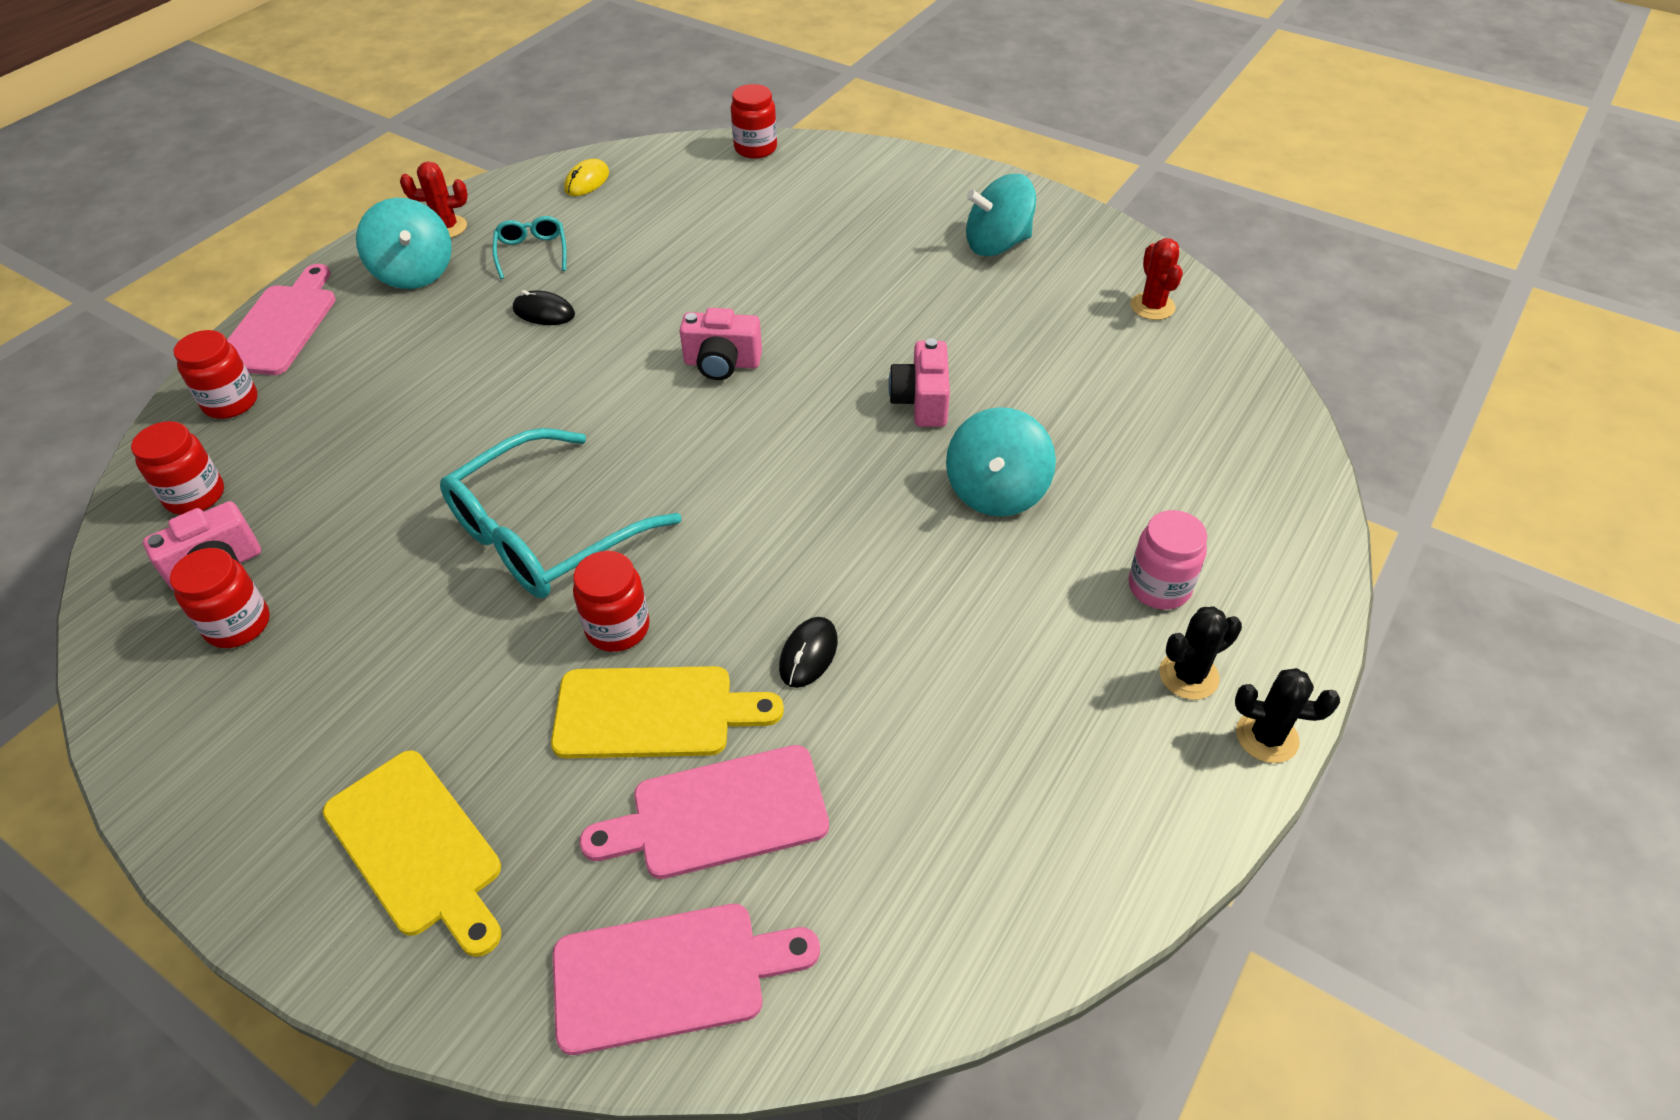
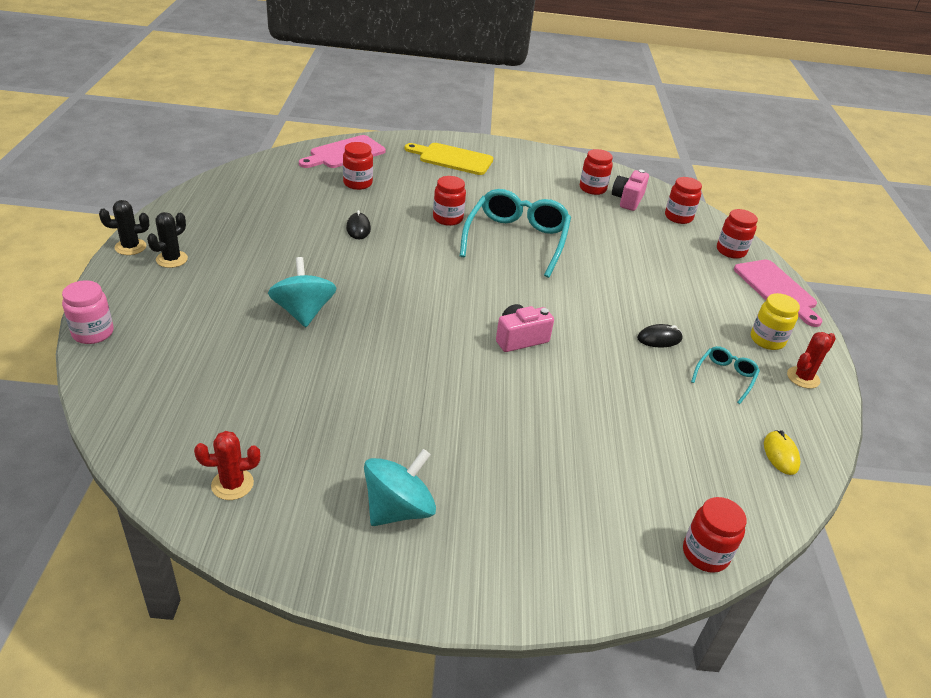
camera: 145 degrees right, 10 degrees down
(414, 273) = (767, 340): turquoise spinning top -> yellow jar
(532, 252) = (725, 377): turquoise glasses -> turquoise glasses turned 105 degrees counterclockwise
(653, 713) = (407, 200): yellow cutting board -> none
(720, 814) = (357, 183): pink cutting board -> red jar
(921, 401) = (378, 350): pink camera -> none
(1152, 306) = (232, 484): red cactus -> red cactus turned 60 degrees counterclockwise
(1159, 587) = (193, 290): pink jar -> pink jar (93, 333)

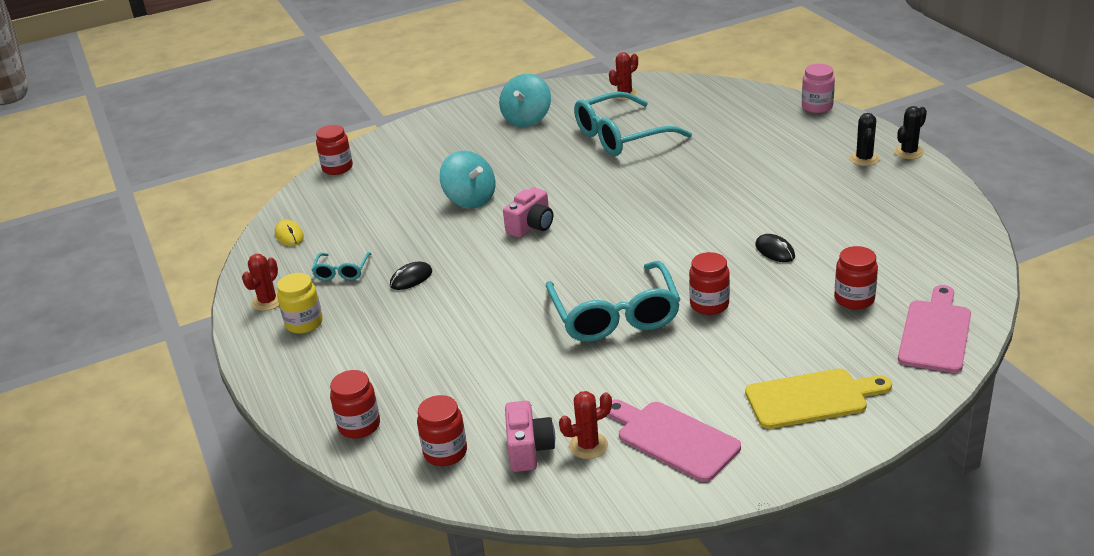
camera: 160 degrees right, 5 degrees down
(303, 312) = (712, 172): turquoise spinning top -> turquoise spinning top (470, 199)
(325, 406) = (621, 136): none -> turquoise glasses
(592, 189) = (588, 445): red jar -> red cactus
(776, 289) = (295, 392): pink cutting board -> pink cutting board (673, 439)

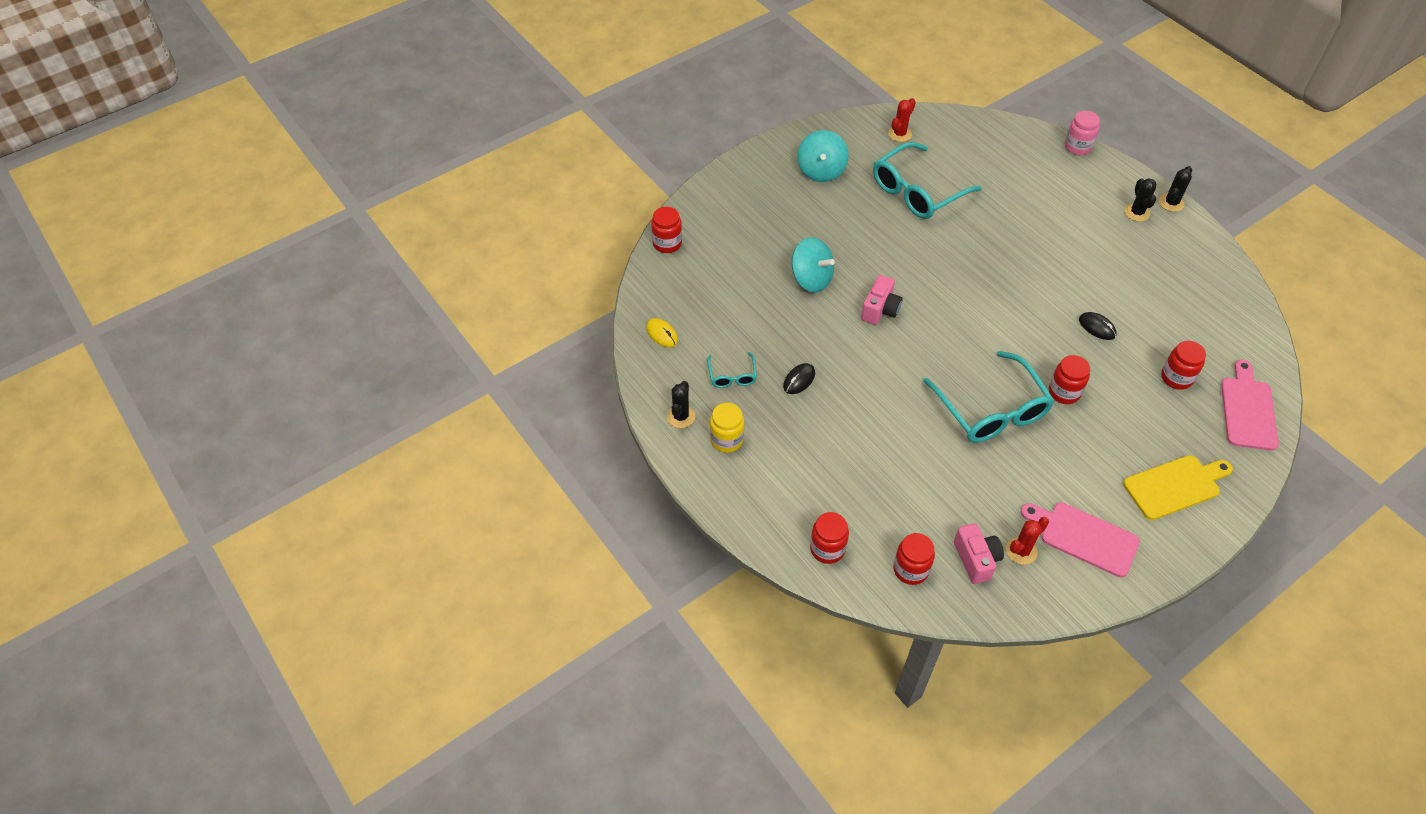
camera: 15 degrees left, 20 degrees up
(268, 301) = (681, 416): red cactus -> black cactus

